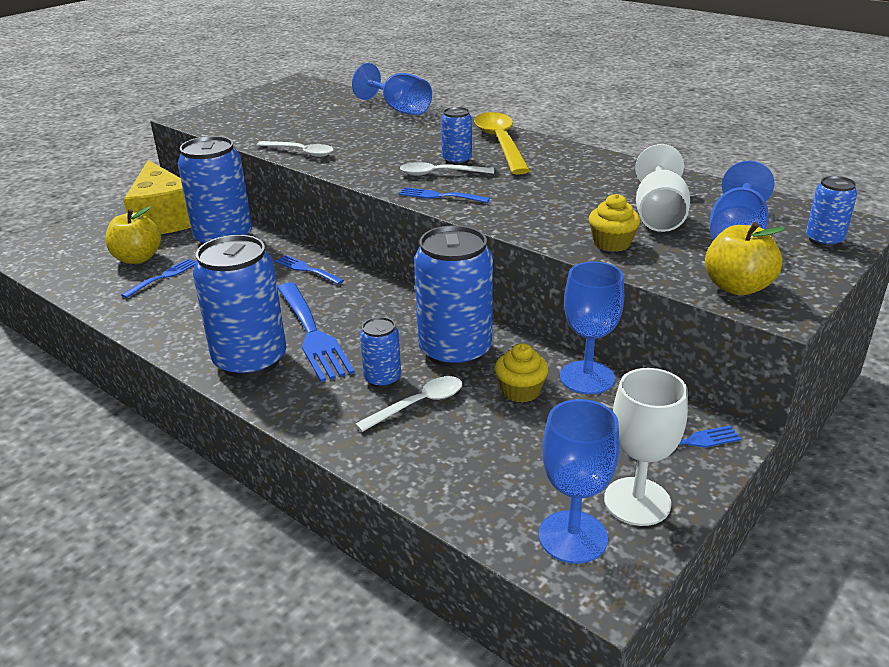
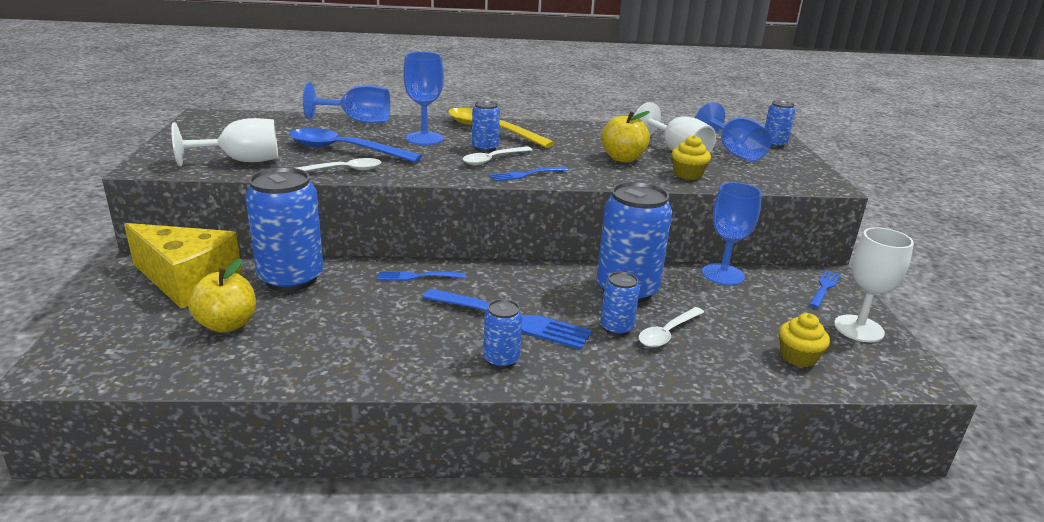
camera: 45 degrees left, 5 degrees down
(163, 277) = (289, 330): blue fork -> none
(249, 127) = (242, 161): none -> white goblet
(250, 361) = (501, 359): blue can -> blue can, size x0.49
(337, 134) = (345, 150): none -> blue spoon
(418, 404) = (667, 333): white spoon -> white spoon turned 150 degrees counterclockwise
(520, 391) = (705, 298): yellow cupcake -> yellow cupcake (798, 357)
(573, 537) = (868, 363): blue goblet -> blue goblet (424, 138)
(737, 287) = (790, 179): yellow apple -> yellow apple (622, 158)

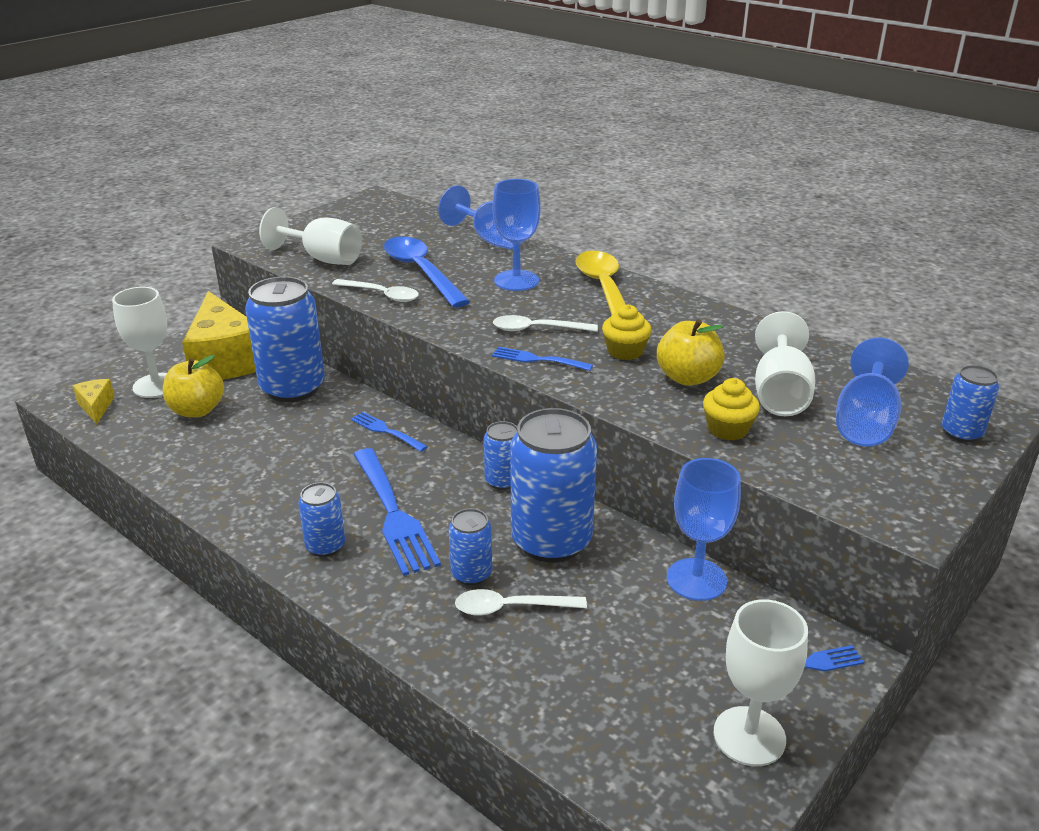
camera: 45 degrees right, 5 degrees up
(106, 363) = (96, 407): none -> yellow cheese
(148, 323) = (156, 385): none -> white goblet
(485, 148) = (556, 312): blue can -> blue can (503, 481)
(798, 357) = (604, 717): yellow cupcake -> yellow cupcake (625, 351)

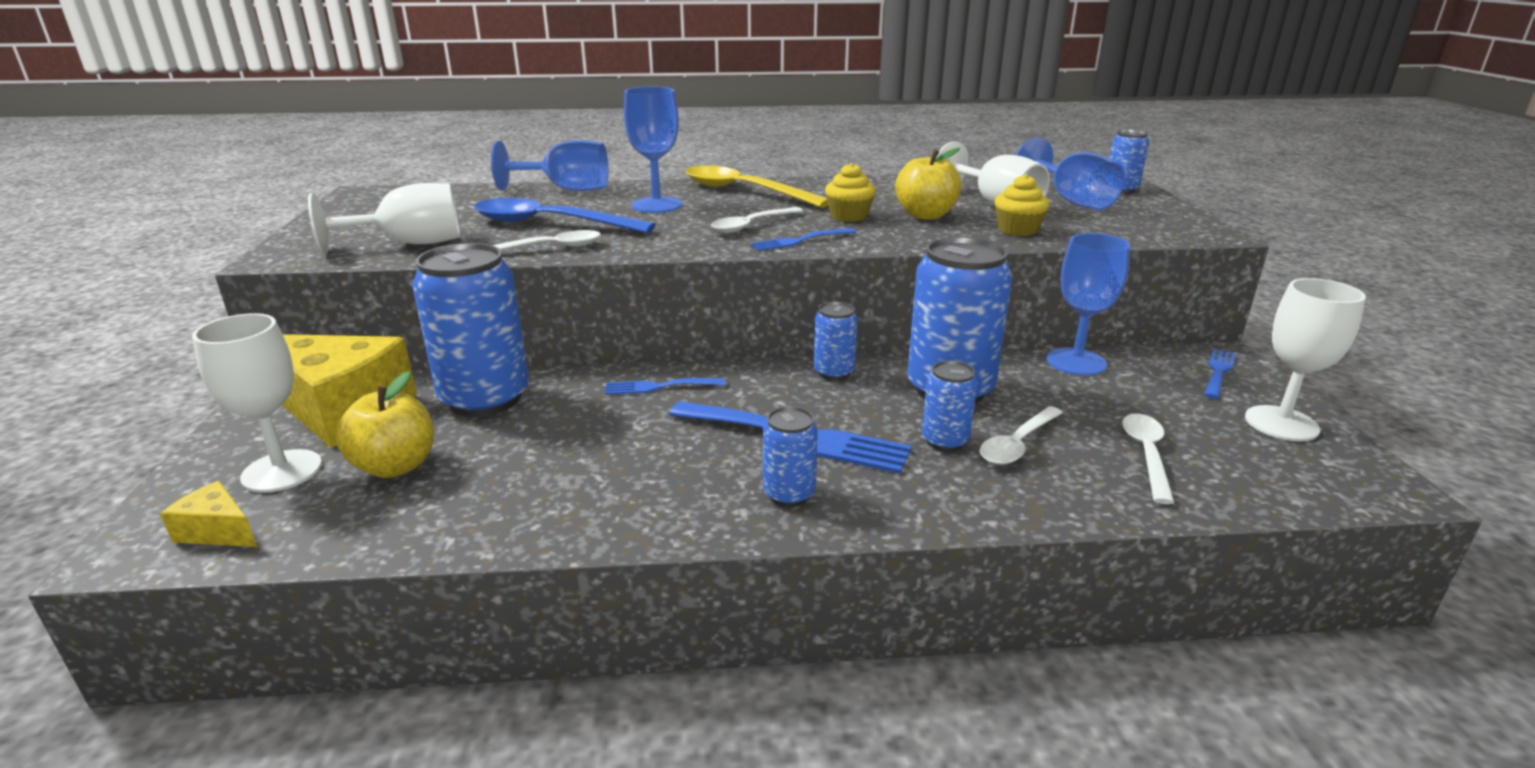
camera: 45 degrees left, 5 degrees down
(580, 677) = (1146, 455): none -> white spoon

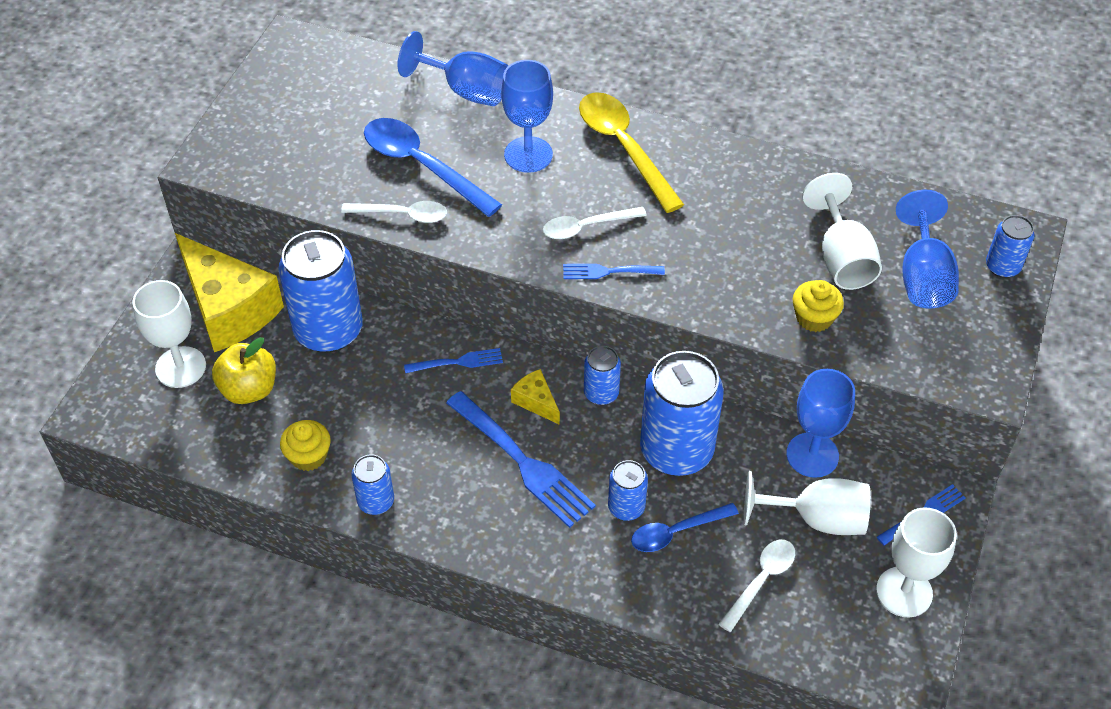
camera: 25 degrees right, 25 degrees up
(218, 531) = (137, 415): yellow cheese -> yellow cheese (536, 402)
(410, 244) = (302, 170): white goblet -> white goblet (817, 519)
(659, 387) = (458, 362): blue fork -> blue fork turned 150 degrees clockwise
(789, 494) = (483, 517): blue can -> blue can (376, 501)
(849, 216) = (683, 237): yellow cupcake -> yellow cupcake (308, 456)
(925, 215) = (754, 259): yellow apple -> none
(1017, 444) = (676, 532): white spoon -> blue spoon

